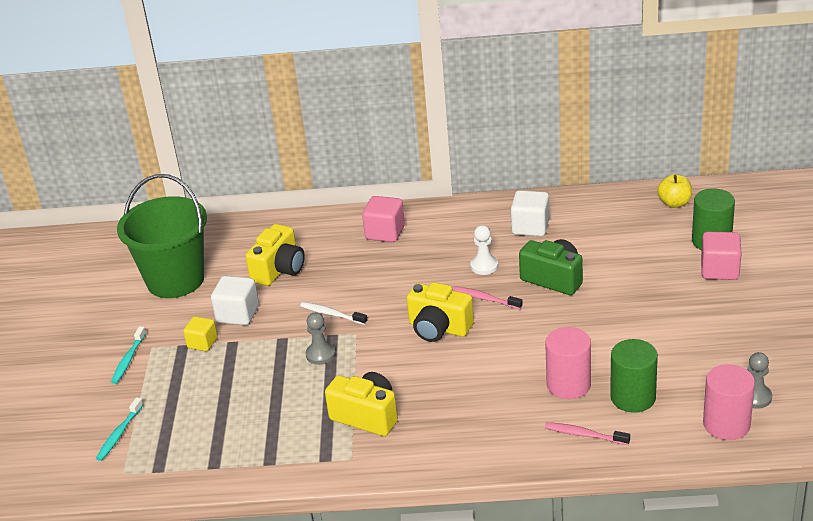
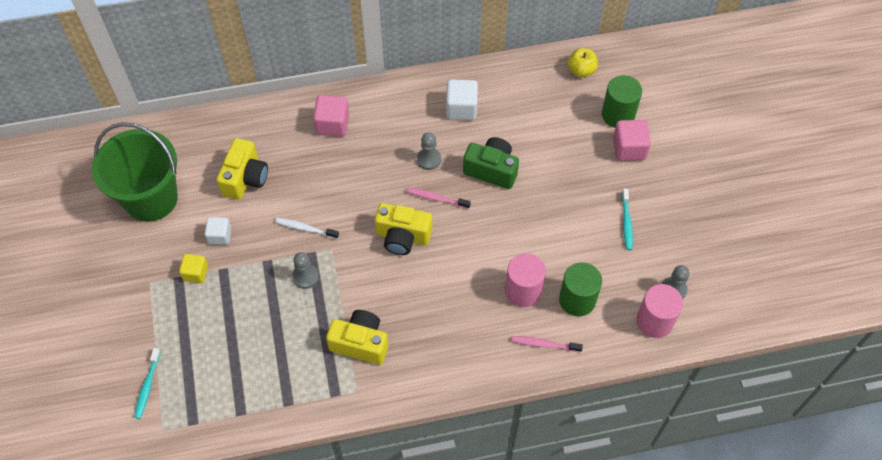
camera: 15 degrees left, 25 degrees up
(128, 359) = (132, 299): turquoise toothbrush -> turquoise toothbrush (626, 222)
(238, 314) = (220, 236): white cube -> white cube, size x0.66
(484, 266) = (429, 159): white pawn -> grey pawn

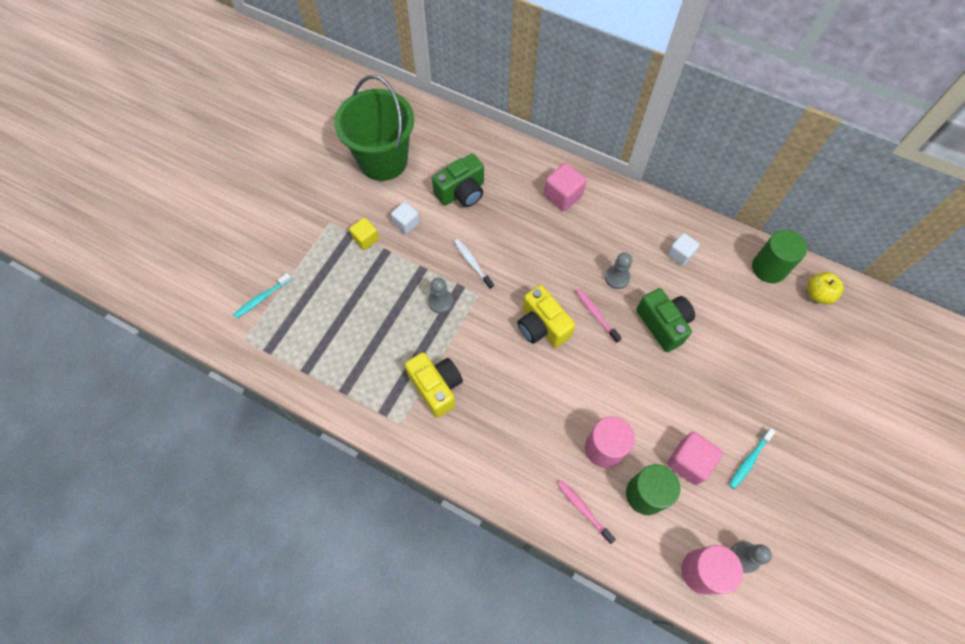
camera: 40 degrees right, 5 degrees up
(245, 178) = (461, 192): yellow camera -> green camera
(461, 108) = (680, 254): white cube -> white cube, size x0.66
(618, 114) = (821, 357): green cylinder -> green cylinder (769, 268)
(629, 149) = (807, 395): pink cube -> pink cube (689, 462)

